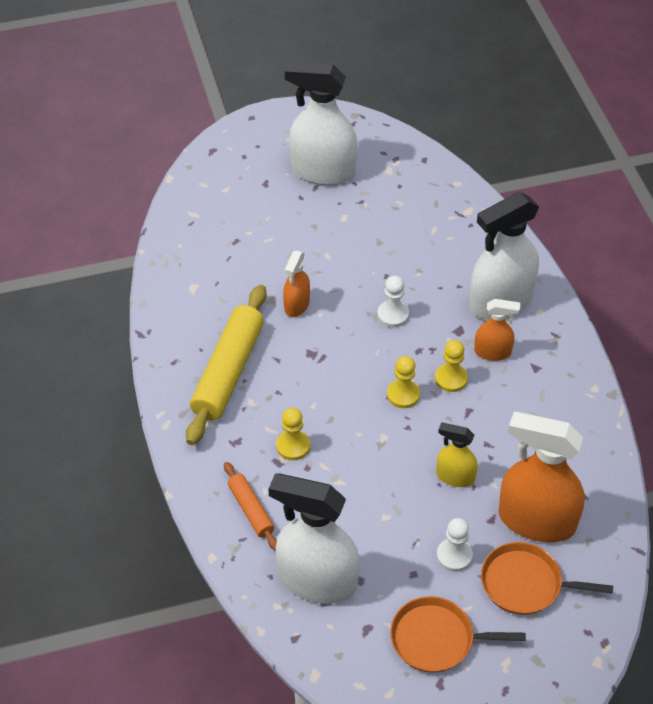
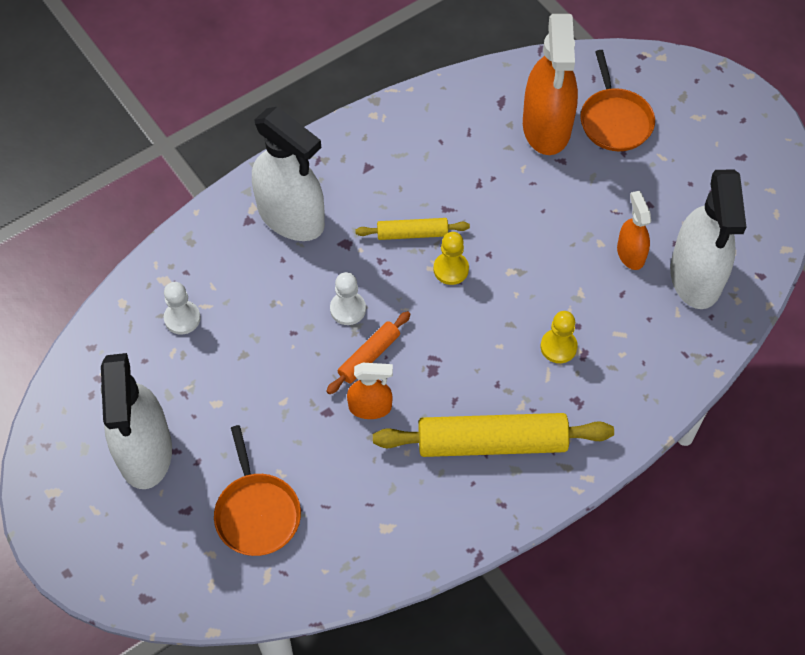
camera: 110 degrees left, 10 degrees up
(251, 510) = (650, 358): orange rolling pin -> orange rolling pin (369, 356)
(437, 639) = (702, 170): orange pan -> orange pan (257, 513)
(451, 379) = (412, 234): yellow pawn -> yellow rolling pin
(454, 556) = (614, 178): white pawn -> white pawn (182, 318)
(455, 476) = (529, 200): yellow spray bottle -> none
(492, 352) = (363, 207): orange spray bottle -> orange spray bottle (630, 253)

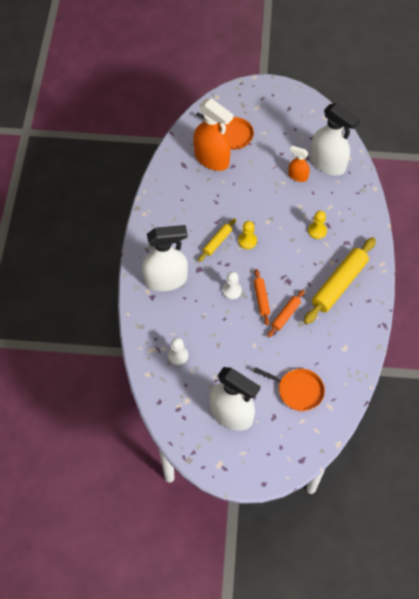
camera: 50 degrees left, 0 degrees up
(370, 407) = (285, 315): orange spray bottle -> orange rolling pin

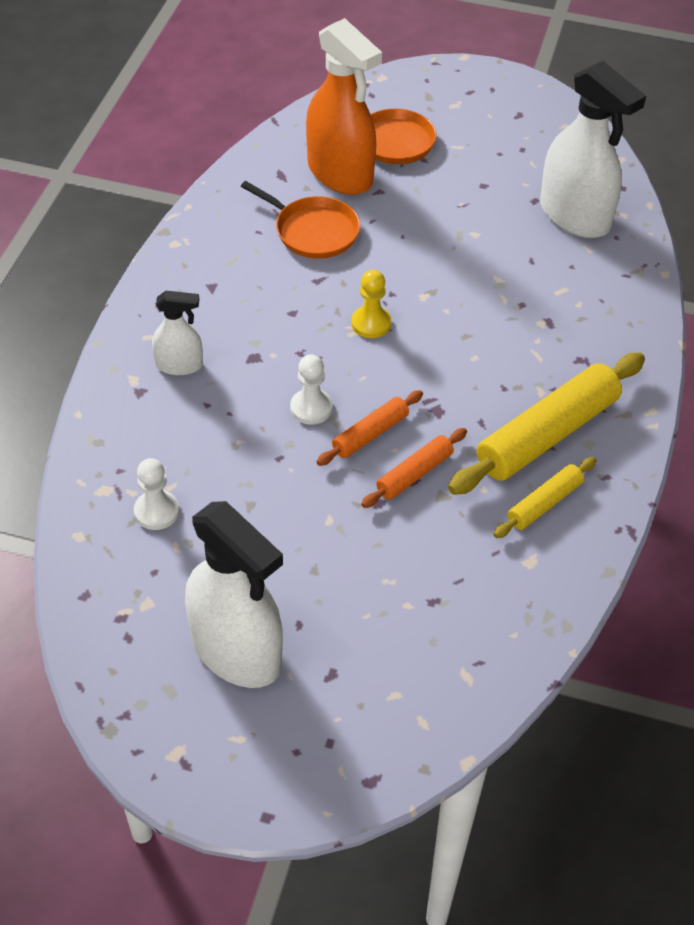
camera: 10 degrees right, 10 degrees down
(166, 279) = (179, 365): white spray bottle -> white spray bottle, size x0.51
(217, 242) = (308, 315): yellow rolling pin -> yellow rolling pin (544, 503)
(261, 299) = (370, 434): orange rolling pin -> orange rolling pin turned 45 degrees clockwise
(297, 176) = (507, 228): orange spray bottle -> none
(298, 390) = (402, 629): orange pan -> orange pan (313, 231)
(317, 231) = (523, 329): yellow pawn -> none

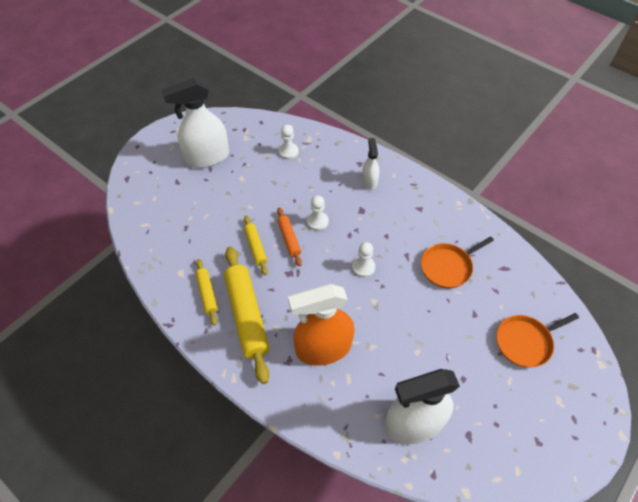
camera: 115 degrees right, 5 degrees up
(179, 365) = (369, 181): white spray bottle -> white spray bottle turned 150 degrees clockwise
(340, 174) = (497, 299): orange spray bottle -> orange spray bottle (323, 348)
(371, 323) = (363, 267): yellow pawn -> white pawn
(414, 474) = (256, 247): orange rolling pin -> yellow rolling pin

